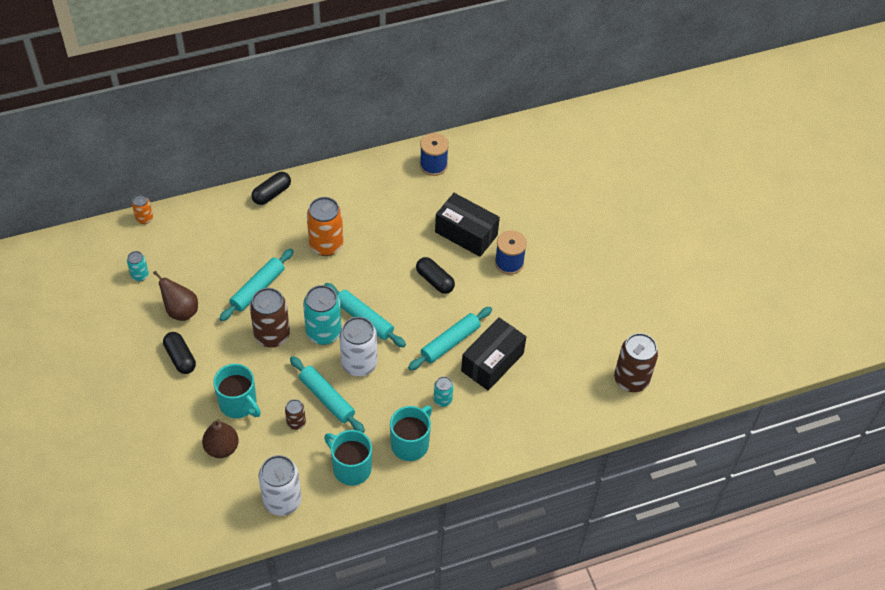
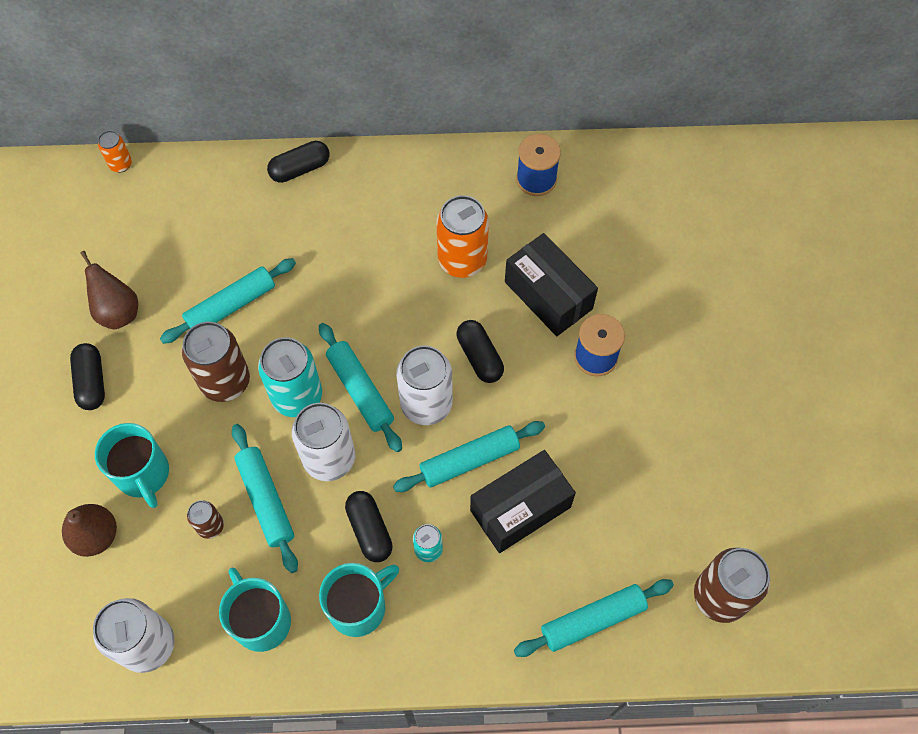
camera: 20 degrees right, 10 degrees up
(140, 275) = (84, 245): turquoise can -> none
(326, 245) = (347, 263): orange can -> orange can (462, 260)
(401, 398) = (369, 530): none -> black capsule
(410, 317) = (426, 404): none -> white can
(559, 413) = (592, 620): none -> turquoise rolling pin

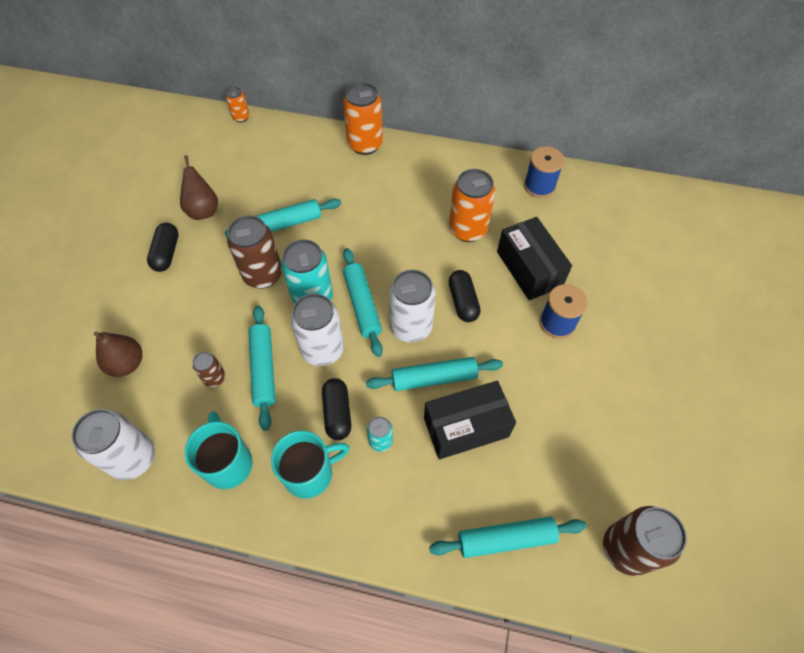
camera: 15 degrees right, 5 degrees down
(143, 474) = (179, 327): turquoise mug -> none
(300, 169) = (365, 144): black capsule -> orange can

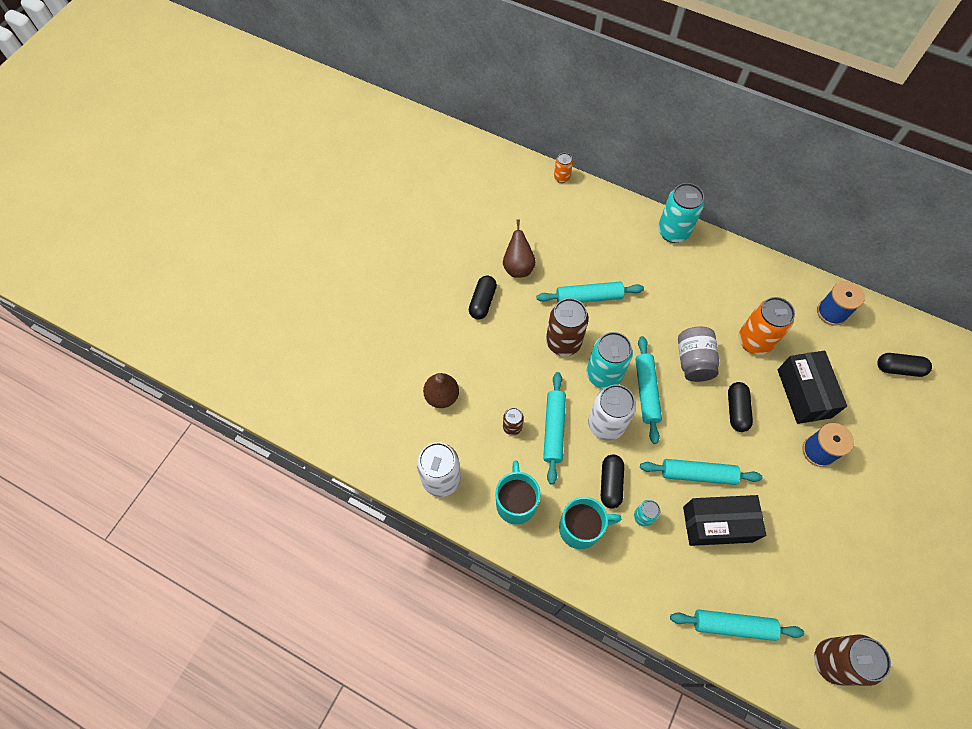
camera: 15 degrees right, 5 degrees up
(365, 144) = (673, 232): orange can -> turquoise can
(408, 263) = (693, 361): none -> grey jar
(411, 327) = (686, 422): white can -> none
(617, 224) = (898, 369): none -> black capsule

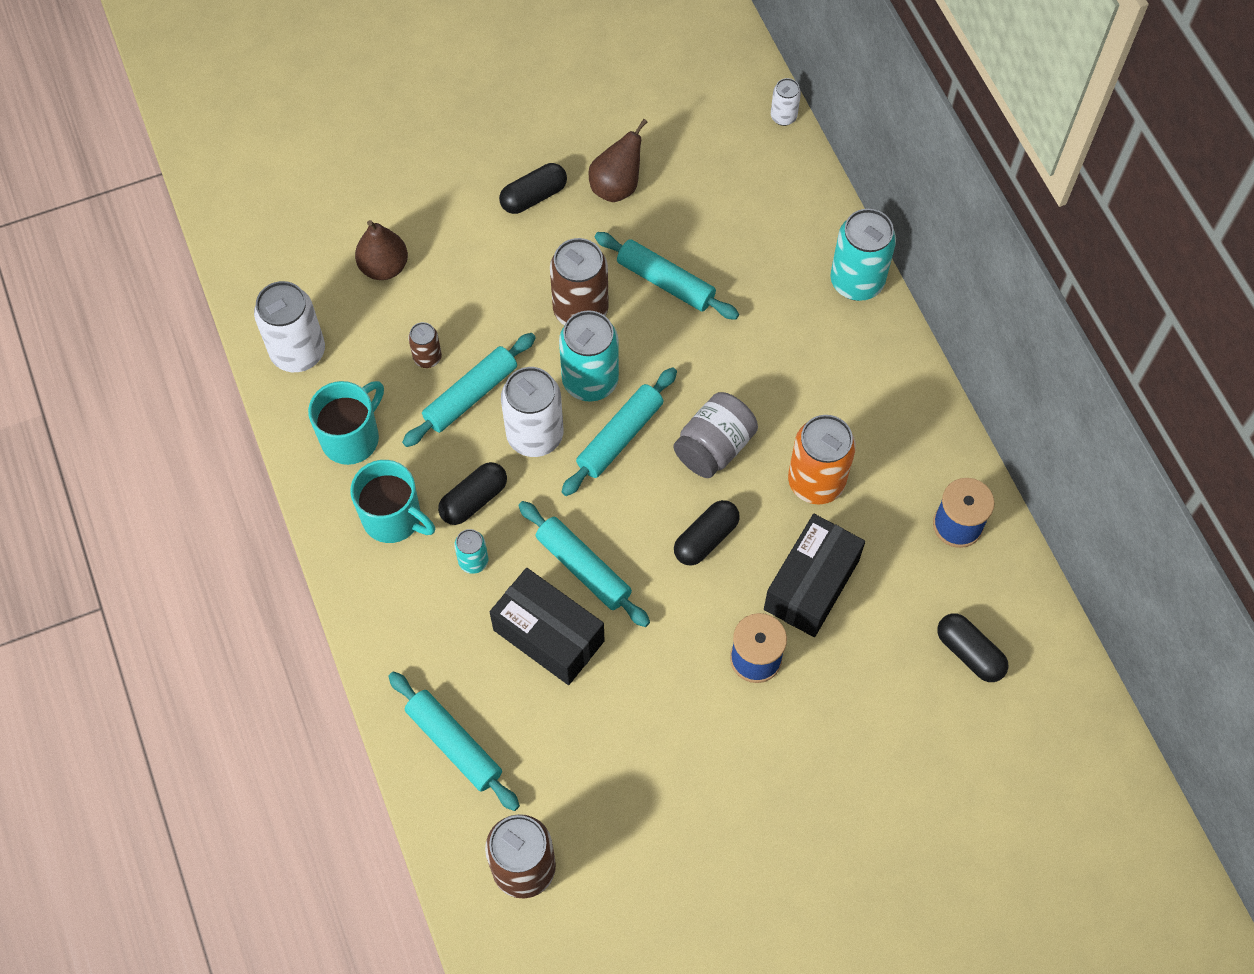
camera: 40 degrees right, 0 degrees up
(561, 177) = (783, 117): orange can -> white can

